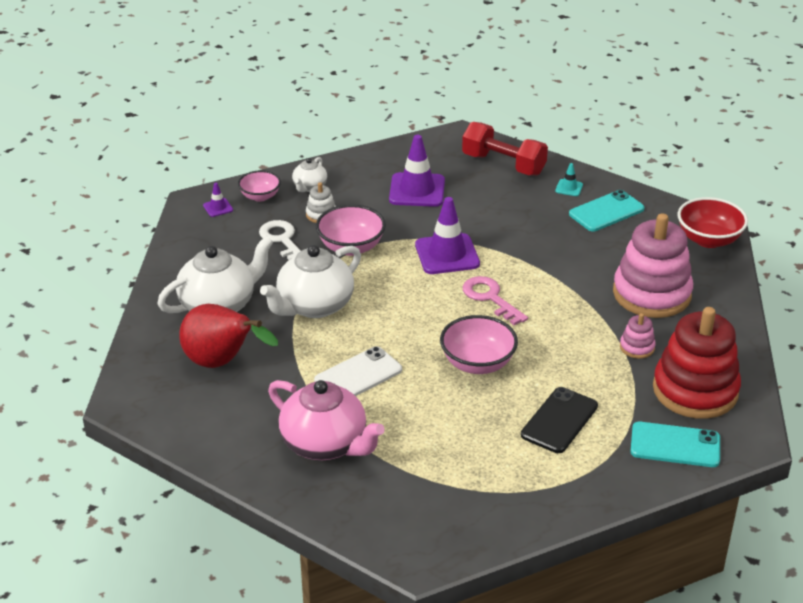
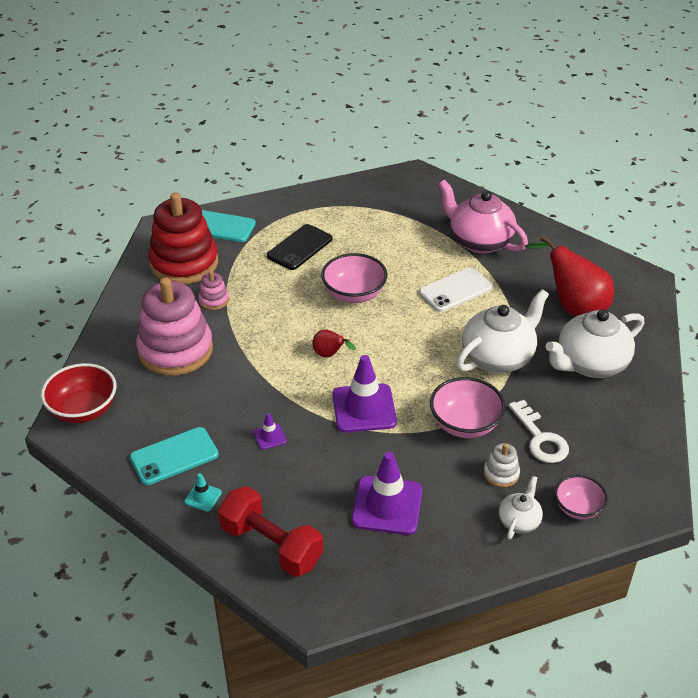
camera: 175 degrees left, 5 degrees up
(218, 208) = (624, 493): purple traffic cone -> purple traffic cone (270, 437)
(490, 298) = (330, 355): pink key -> red pear

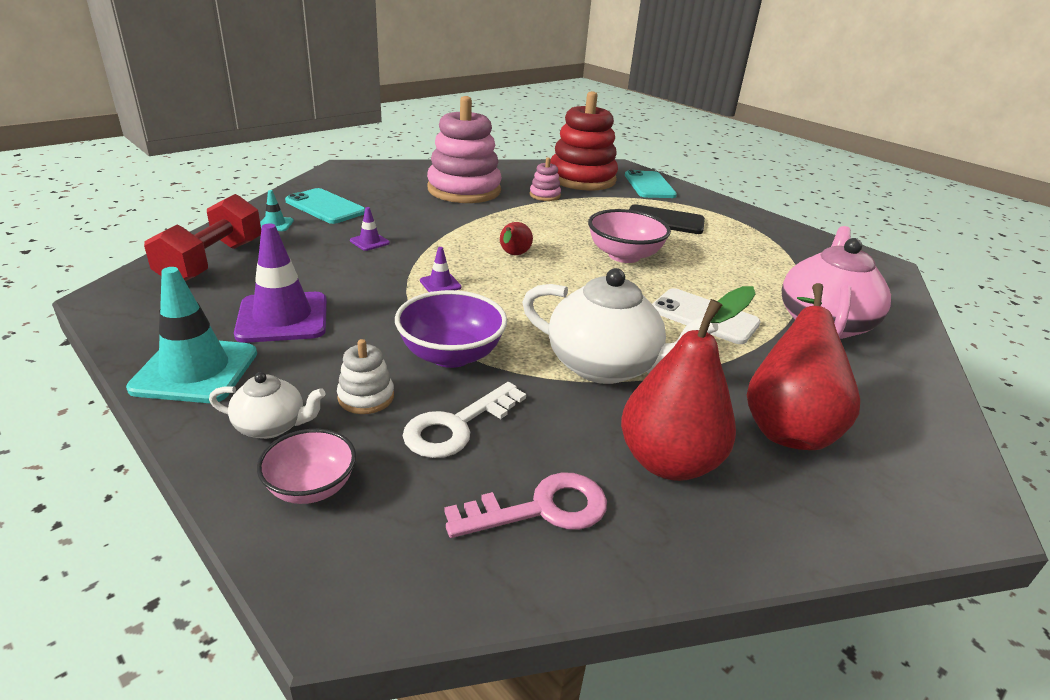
camera: 65 degrees right, 10 degrees down
(83, 410) = (368, 170): red bowl -> none
(364, 408) = (440, 284): purple traffic cone -> purple traffic cone, size x0.46
(446, 557) = (195, 370): none -> turquoise traffic cone
(465, 424) = (451, 355): pink bowl -> purple bowl
(590, 364) = (668, 462): white teapot -> red pear
(613, 422) = (541, 509): none -> pink key

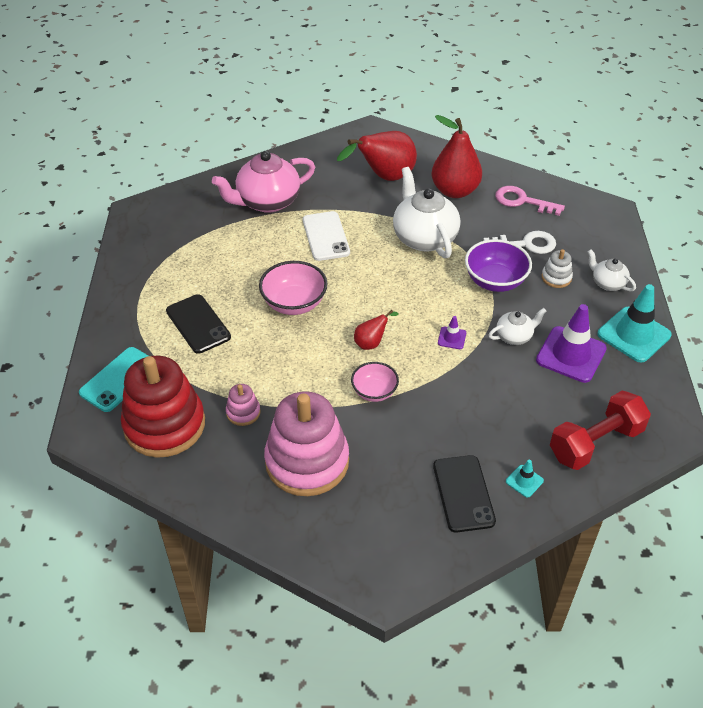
camera: 135 degrees left, 15 degrees up
(311, 487) = (603, 248): pink bowl -> pink bowl (374, 392)
(325, 207) = (463, 493): turquoise phone -> black phone
(369, 242) = (463, 413): purple traffic cone -> none
(370, 310) = (514, 336): none -> white teapot

